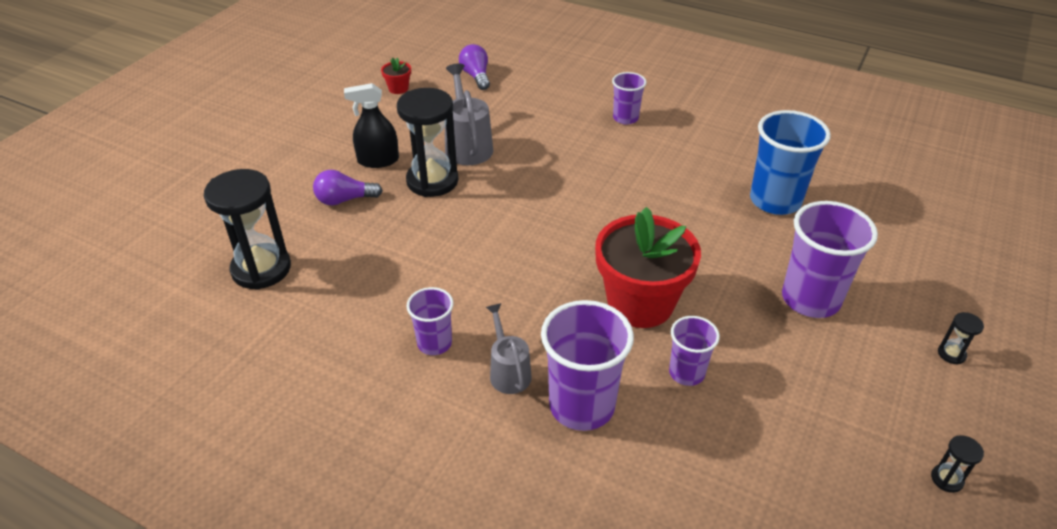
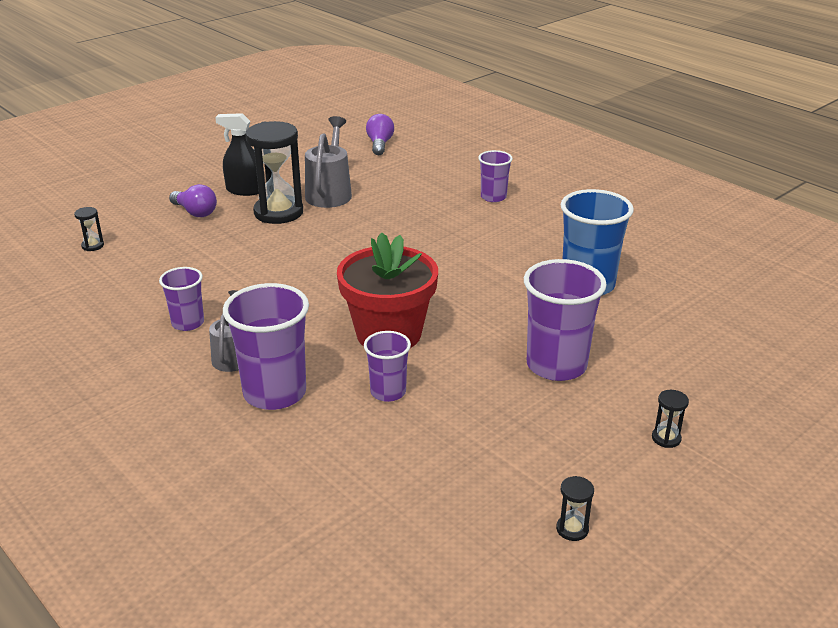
camera: 20 degrees right, 10 degrees down
(261, 269) = (92, 246): black hourglass -> black hourglass, size x0.41
(345, 200) = (195, 212): purple light bulb -> purple light bulb turned 150 degrees counterclockwise
(398, 88) = (303, 143): red flower pot -> none

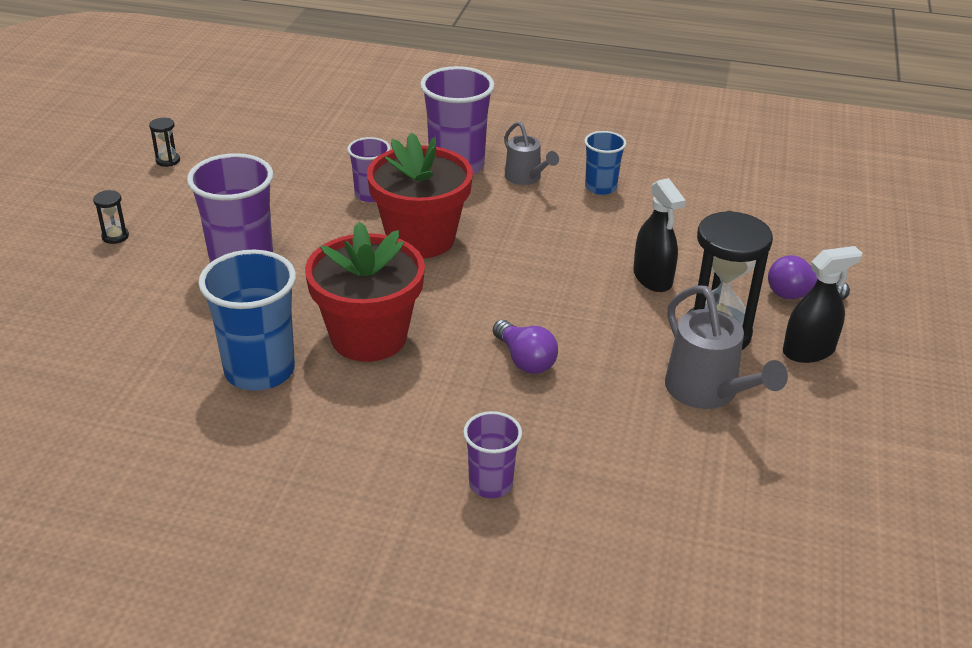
camera: 145 degrees right, 5 degrees up
(92, 246) = (811, 219): black hourglass -> none
(188, 323) = (600, 187): purple cup -> blue cup
(264, 250) = (652, 278): none -> black spray bottle
(380, 144) = (791, 541): purple light bulb -> purple light bulb (524, 360)
(497, 280) = (368, 337): none -> red flower pot

